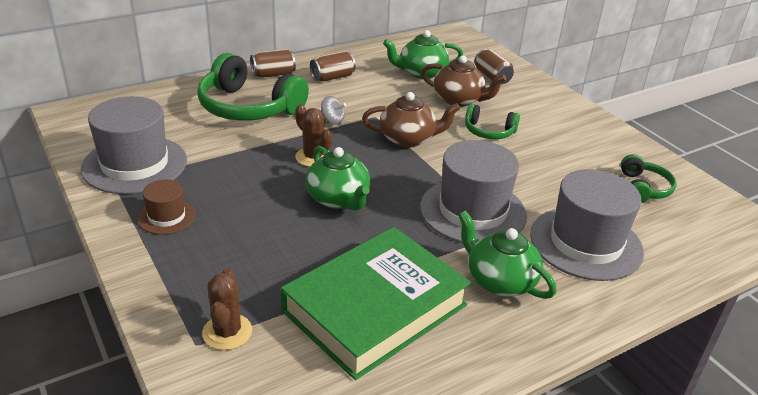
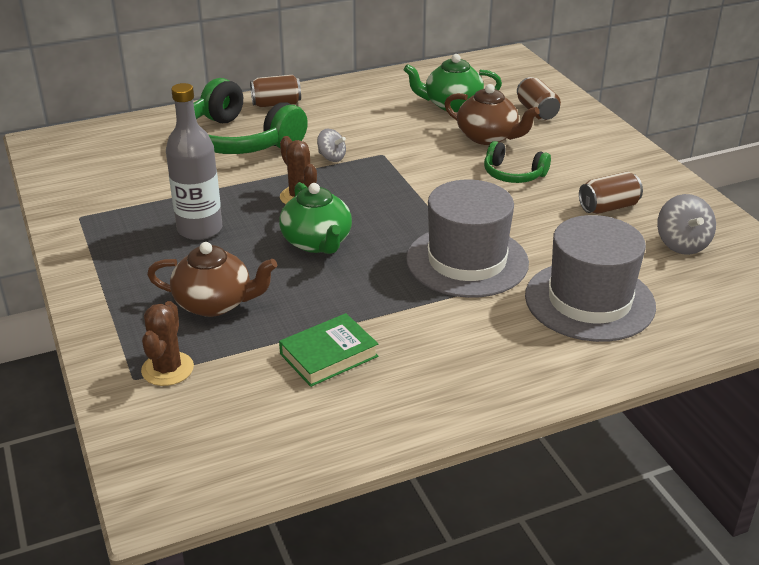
camera: 10 degrees right, 0 degrees up
(134, 164) = (104, 198): grey hat -> none
(166, 216) = (127, 253): brown hat -> none
(229, 191) = (200, 229): none -> grey bottle
(332, 77) = (344, 108): brown can -> brown can (608, 207)
(375, 308) = (329, 355): green book -> green book, size x0.49
(408, 139) = (414, 180): brown teapot -> brown teapot (215, 303)
(500, 281) = (475, 335): green teapot -> none
(643, 188) = (682, 244): green headphones -> grey spinning top

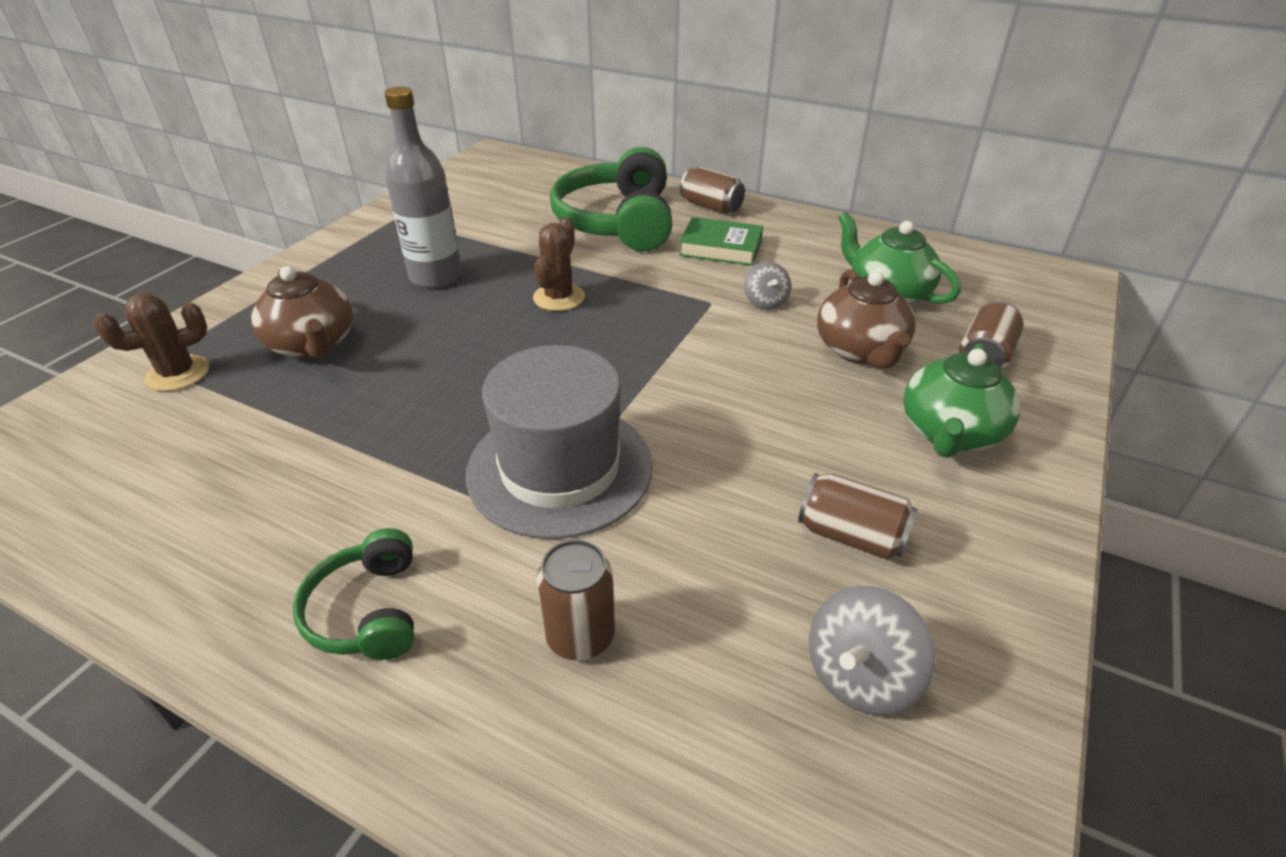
camera: 50 degrees right, 5 degrees up
(317, 242) = (484, 347): green teapot -> green teapot (950, 433)
(329, 355) = (267, 460): green book -> green book (720, 248)
(331, 157) = (658, 278): grey spinning top -> grey spinning top (765, 302)
(513, 174) = (807, 409): green headphones -> green headphones (368, 611)
(589, 301) = (580, 636): grey hat -> brown can

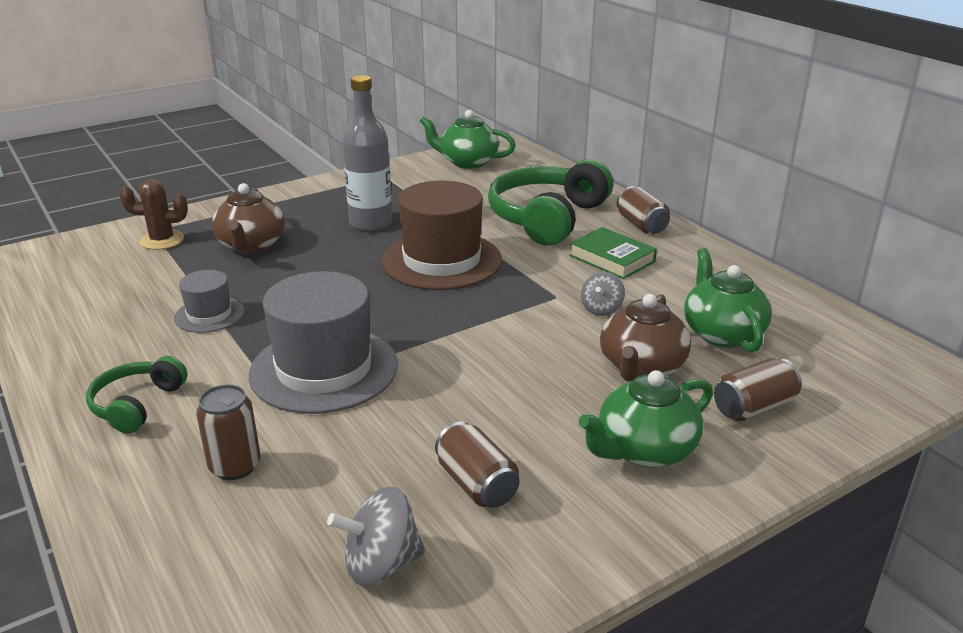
camera: 30 degrees right, 10 degrees down
(346, 451) = (209, 314): none -> grey hat
(474, 181) = (467, 162): none -> green teapot
(559, 297) = (442, 260): brown cactus -> brown hat

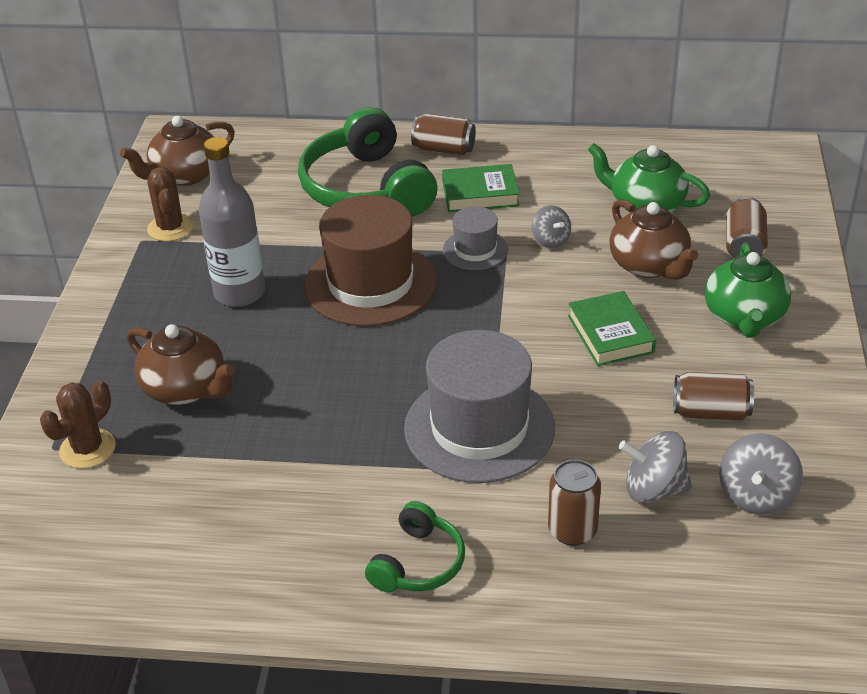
camera: 50 degrees left, 10 degrees up
(137, 404) = (418, 563): green headphones -> green headphones turned 120 degrees counterclockwise
(209, 314) = (301, 466): grey hat -> grey hat (475, 250)
(331, 492) = (654, 489): none -> grey spinning top
(408, 179) = (170, 228): none -> brown cactus
(467, 162) = (185, 175): green teapot -> brown teapot
(518, 384) = (610, 334): none -> green book

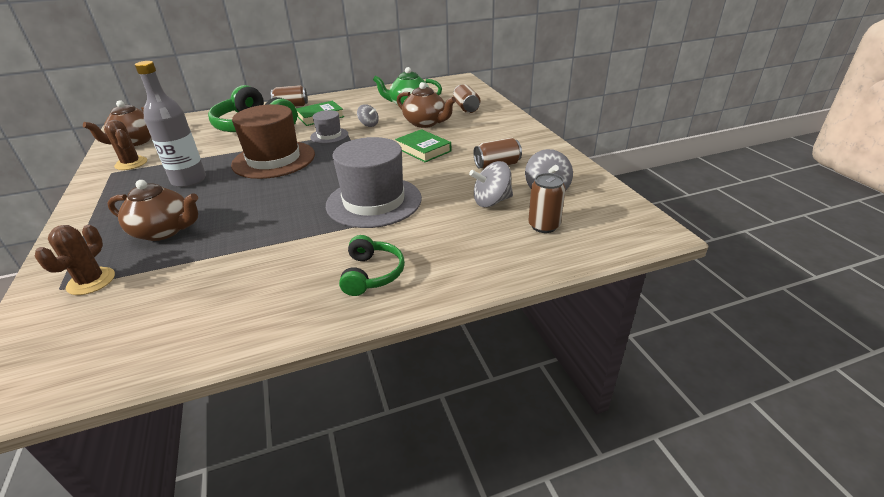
camera: 25 degrees left, 5 degrees down
(572, 530) = (459, 231): brown can -> brown can (544, 226)
(744, 317) = (486, 130): green teapot -> none

